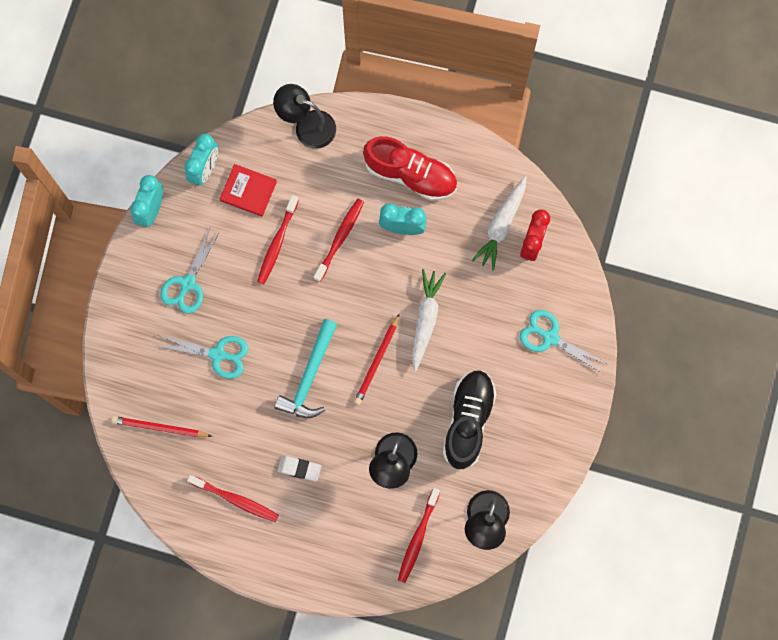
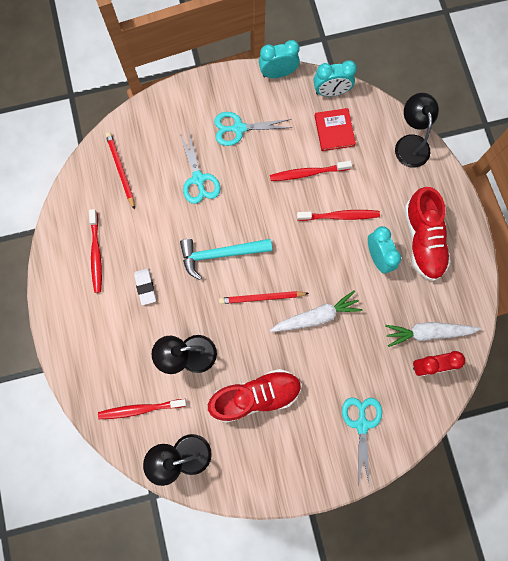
camera: 60 degrees right, 0 degrees up
(468, 421) = (256, 396): black shoe -> red shoe

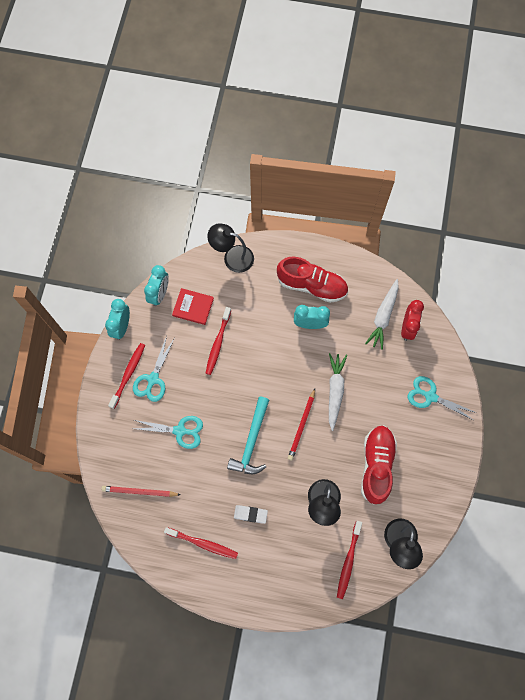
camera: 65 degrees left, 5 degrees down
(340, 216) = (264, 336): red toothbrush -> red toothbrush (128, 374)

